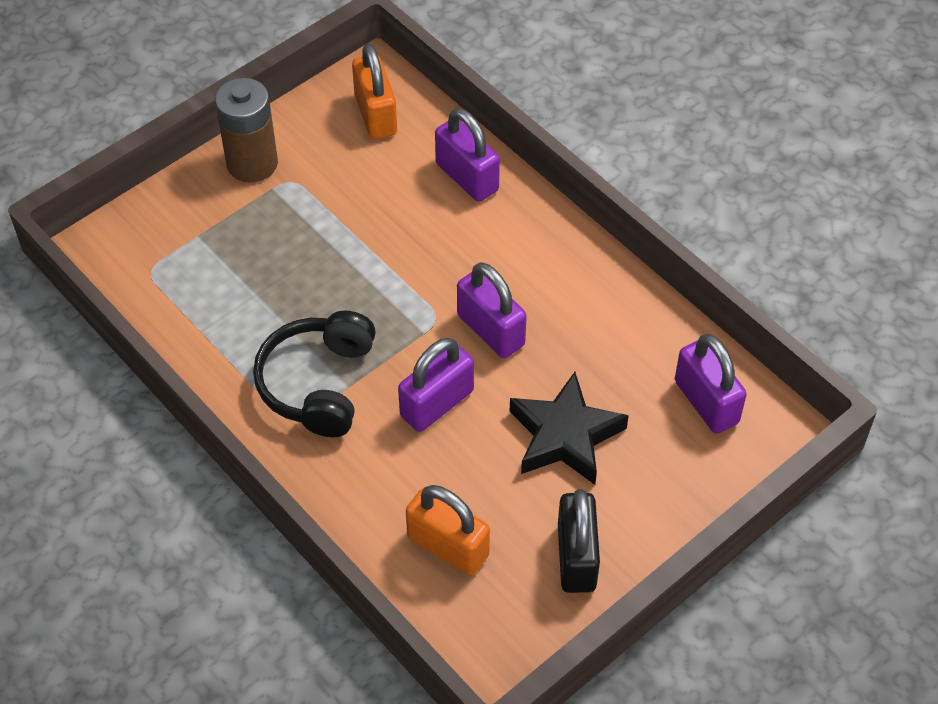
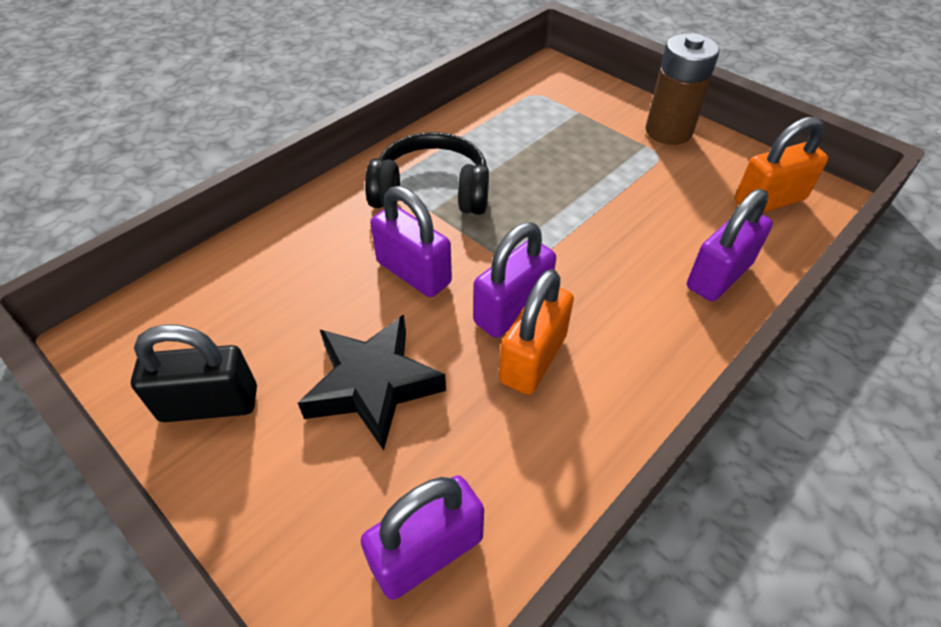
camera: 85 degrees right, 5 degrees down
(448, 546) = (244, 292): orange padlock -> orange padlock (533, 358)

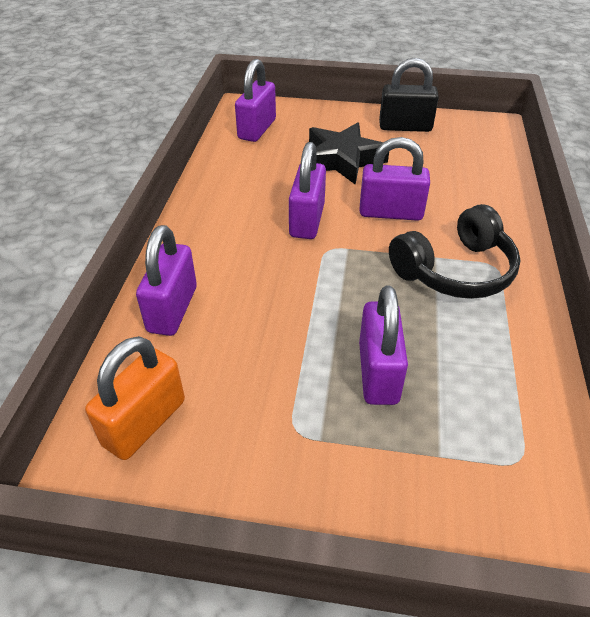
camera: 145 degrees right, 5 degrees down
(209, 404) = (405, 127): black padlock -> black padlock turned 45 degrees clockwise
(533, 358) = (271, 203): orange padlock -> none
(574, 158) = (378, 373): none -> purple padlock
(668, 131) = (308, 483): brown battery -> none

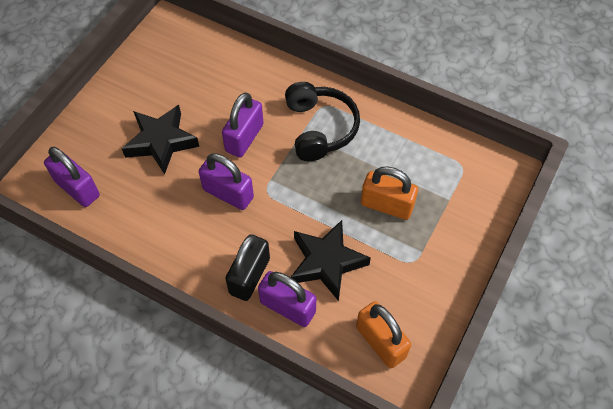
camera: 70 degrees left, 15 degrees up
(252, 330) = (326, 262): none -> black star
(378, 373) = (386, 205): purple padlock -> orange padlock
(405, 127) = (137, 81): black padlock -> black padlock (249, 276)

